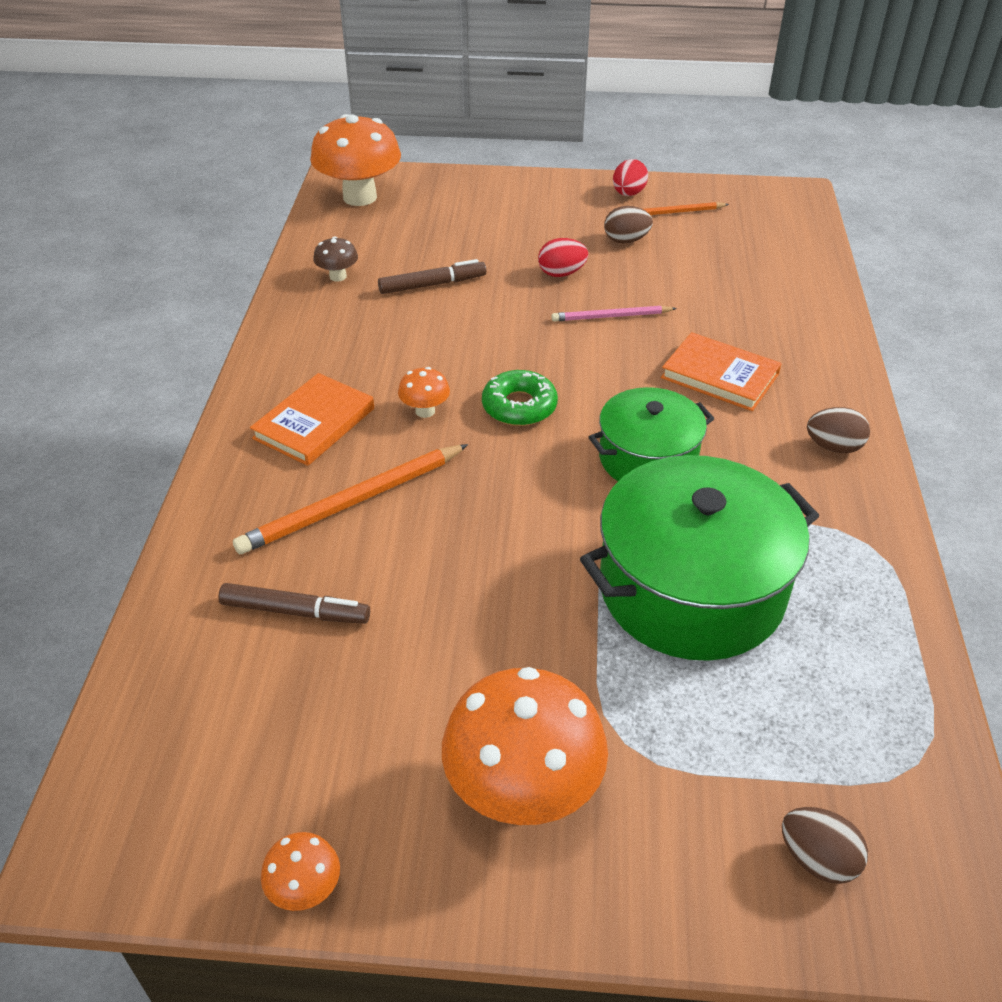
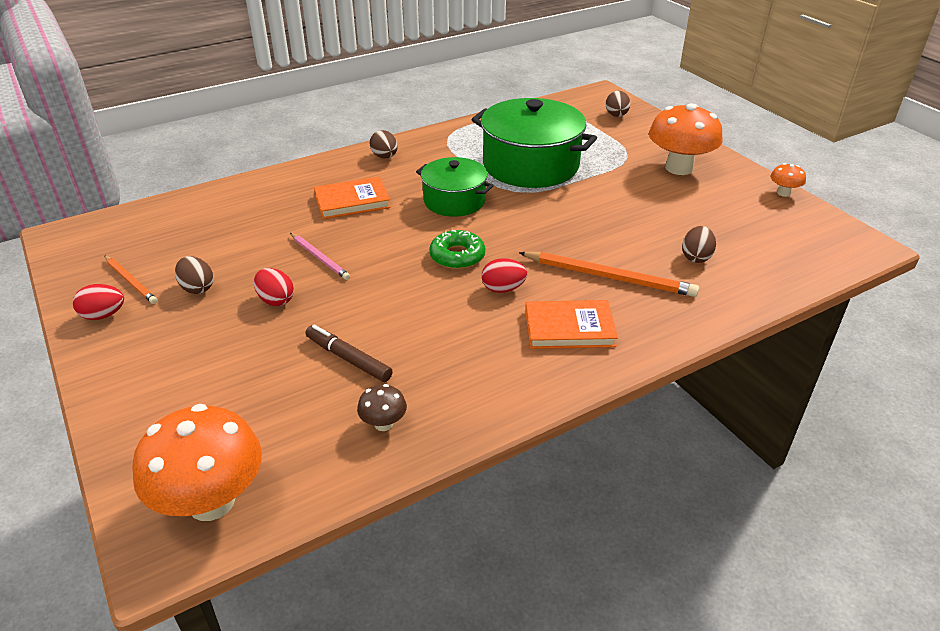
camera: 125 degrees left, 5 degrees down
(295, 611) = (696, 257): brown marker -> brown egg
(425, 411) = (503, 289): orange mushroom -> red egg
(720, 376) = (352, 201): orange book -> orange book turned 75 degrees clockwise

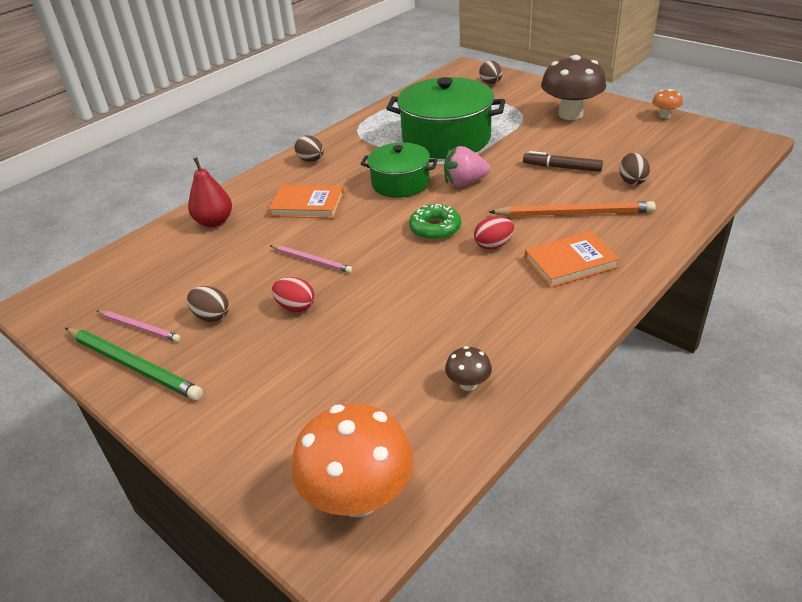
camera: 15 degrees left, 0 degrees up
(103, 315) = (133, 365): red egg -> green pencil
(131, 281) = (139, 327): orange pencil -> pink pencil
(258, 197) = (214, 222): none -> red pear
(348, 359) = (398, 339): brown marker -> brown marker (562, 167)
(352, 201) = (307, 205): orange book -> orange book turned 45 degrees clockwise
(518, 216) = (464, 182): none -> pink strawberry
(679, 168) = (570, 114): orange mushroom -> brown mushroom

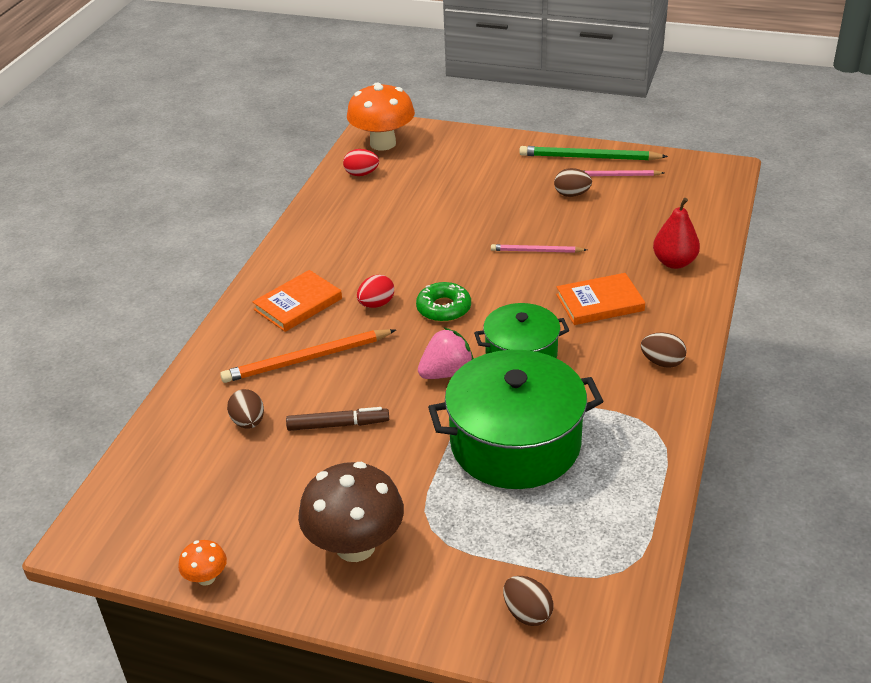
camera: 155 degrees right, 0 degrees up
(296, 307) = (512, 215): red egg -> red egg (361, 174)
(468, 384) = (347, 202): brown mushroom -> none

